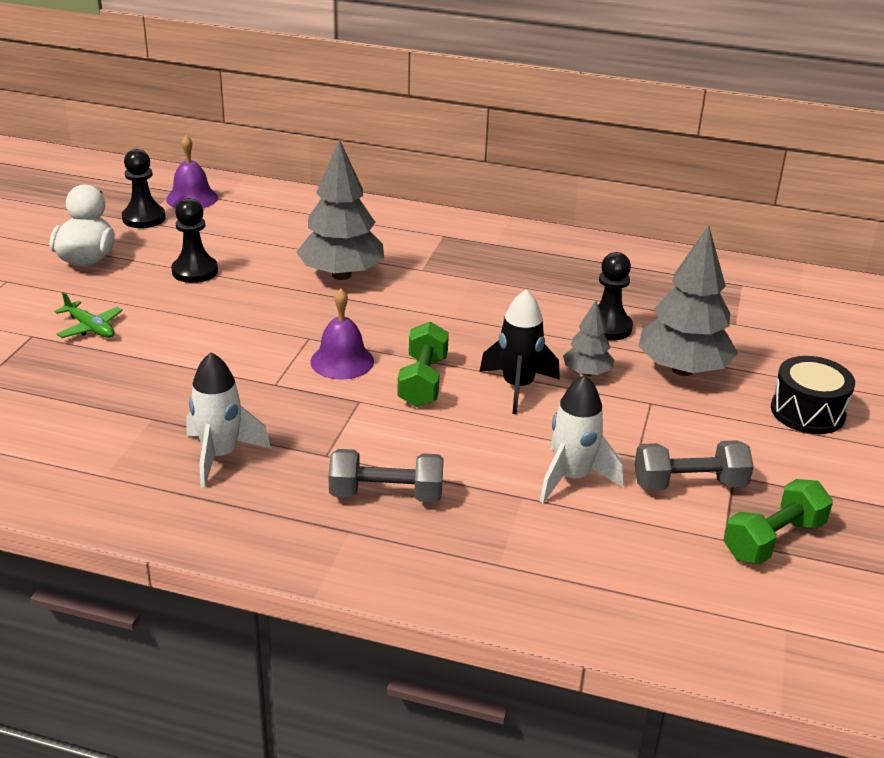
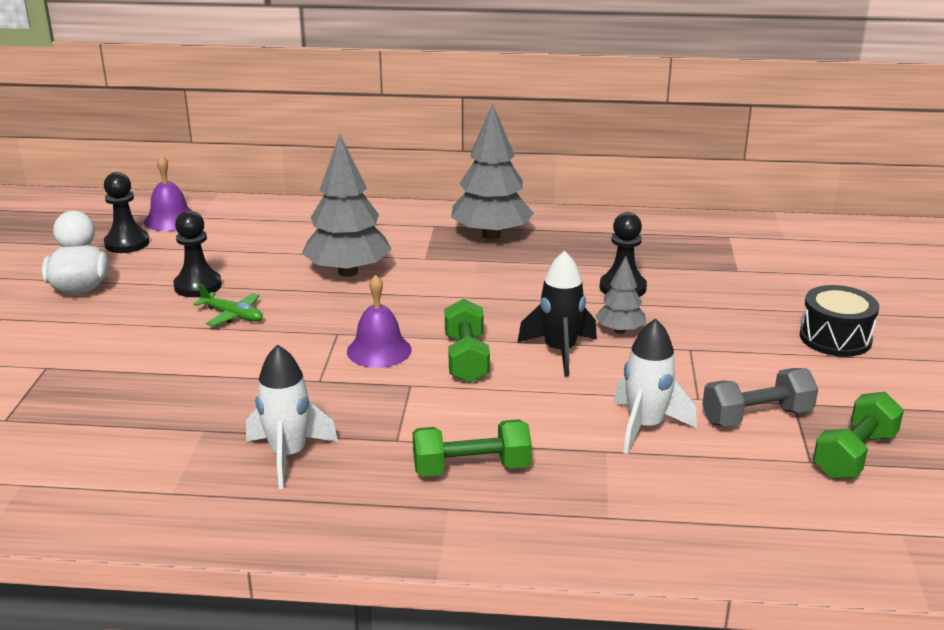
camera: 10 degrees left, 5 degrees down
(90, 328) = (106, 352): green plane -> green plane (232, 315)
(386, 494) = (471, 468): grey dumbbell -> green dumbbell
(682, 370) = (707, 316): grey tree -> grey tree (491, 235)

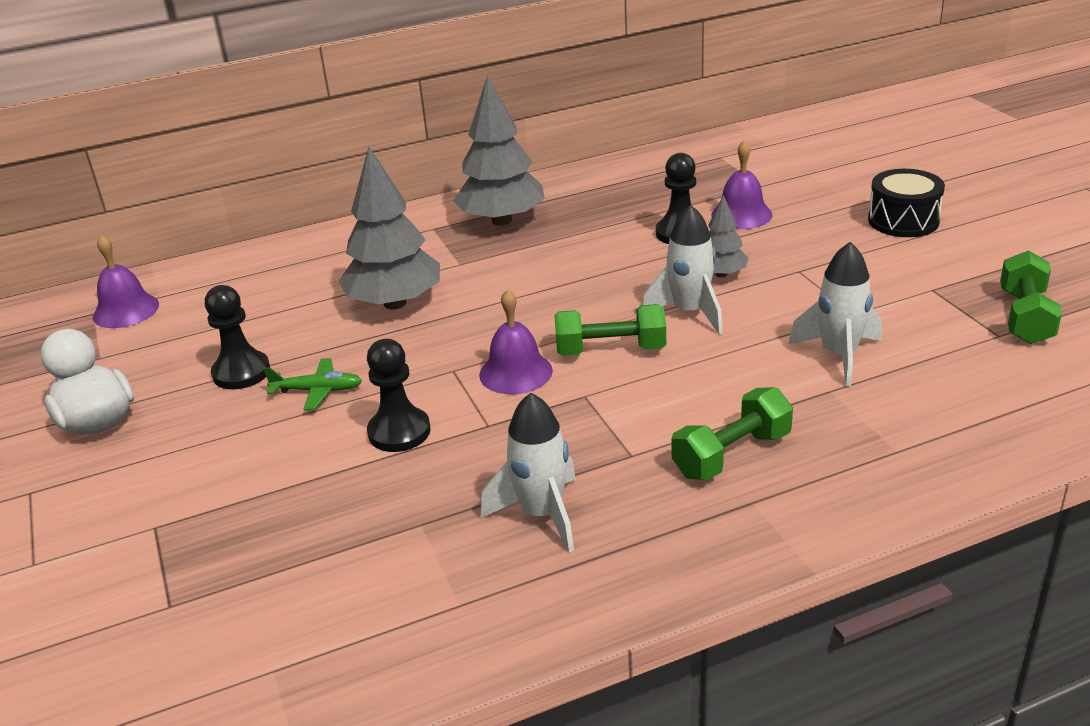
camera: 25 degrees left, 5 degrees up
(127, 243) = (100, 353): black pawn -> black pawn (399, 432)
(466, 358) = (610, 350): green dumbbell -> green dumbbell turned 60 degrees counterclockwise
(560, 351) = (689, 312): black rocket -> white rocket
(692, 289) = (741, 214): none -> purple bell
(757, 416) = (917, 312): grey dumbbell -> none

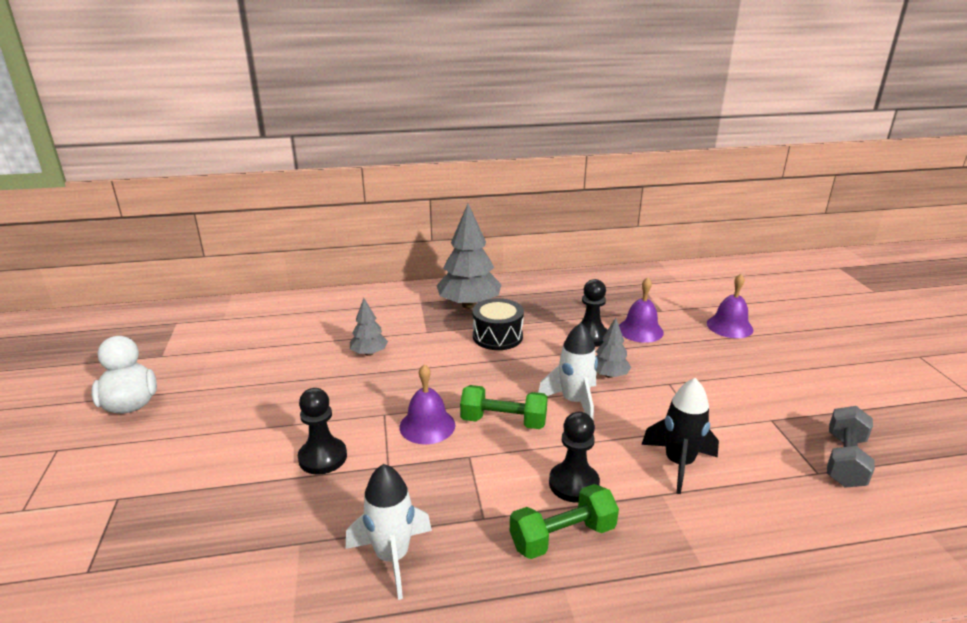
camera: 10 degrees right, 5 degrees down
(126, 310) = (197, 325): purple bell -> purple bell (729, 326)
(241, 372) = (242, 386): black pawn -> black pawn (573, 484)
(317, 391) = (284, 411): green plane -> none
(394, 303) = (369, 353): grey tree -> grey tree, size x0.52
(839, 355) = (678, 463): white rocket -> black rocket
(903, 221) = (763, 357): black drum -> black drum (497, 336)
(1025, 317) = (845, 460): green dumbbell -> grey dumbbell

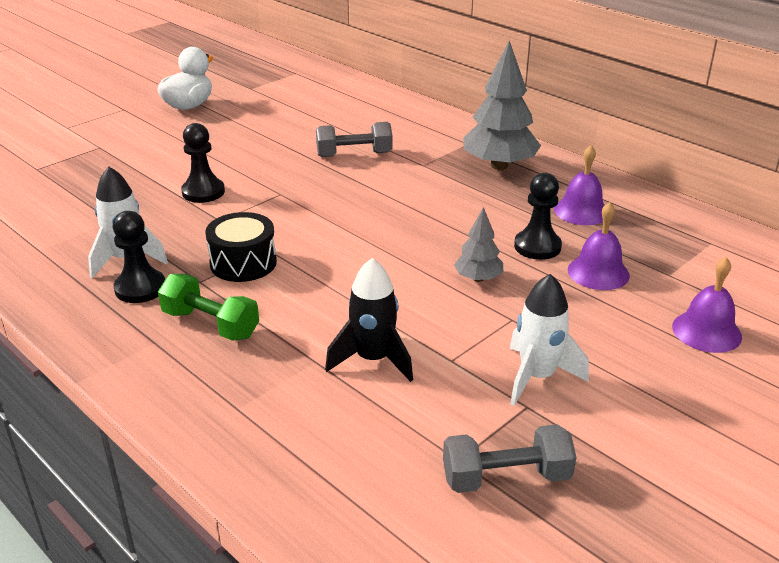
camera: 55 degrees right, 5 degrees up
(369, 353) = (354, 154): grey tree -> grey dumbbell
(427, 425) = (286, 216): purple bell -> purple bell (581, 211)
(497, 336) = (463, 199): black drum -> black drum (243, 263)
(503, 421) = (331, 248): green dumbbell -> none
(573, 484) = (282, 309): black pawn -> black pawn (140, 288)
(574, 402) = (405, 273): white rocket -> white rocket (537, 377)

